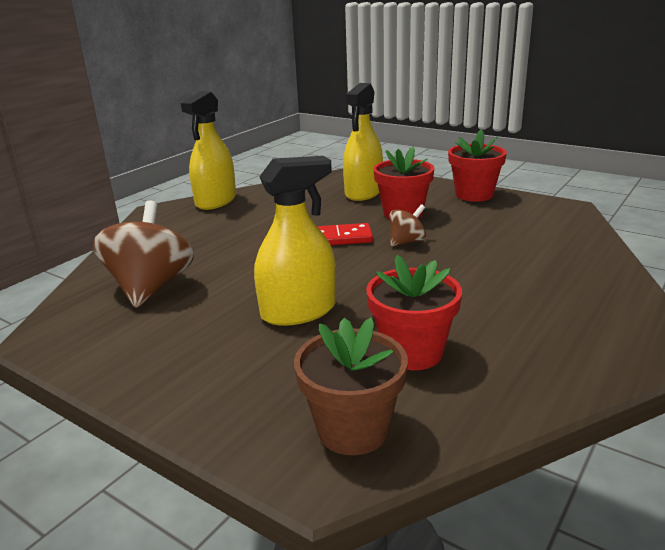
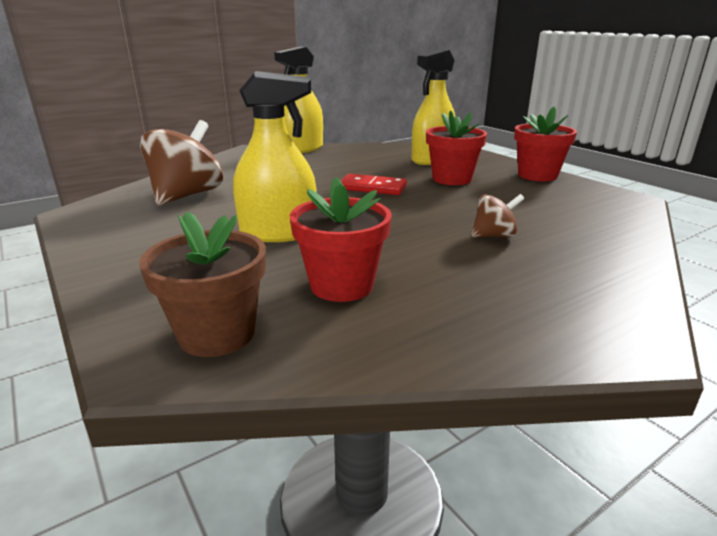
camera: 20 degrees right, 0 degrees up
(406, 242) = (432, 200): brown spinning top -> brown spinning top (494, 236)

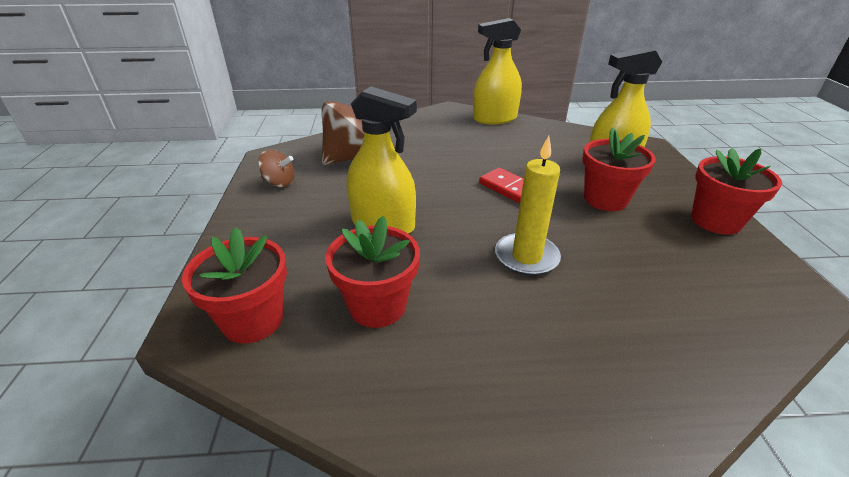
camera: 30 degrees right, 10 degrees up
(217, 334) = (253, 320): brown flower pot -> red flower pot
(433, 223) = (526, 257): none -> yellow candle
(494, 236) = (572, 296): brown spinning top -> brown spinning top (279, 183)

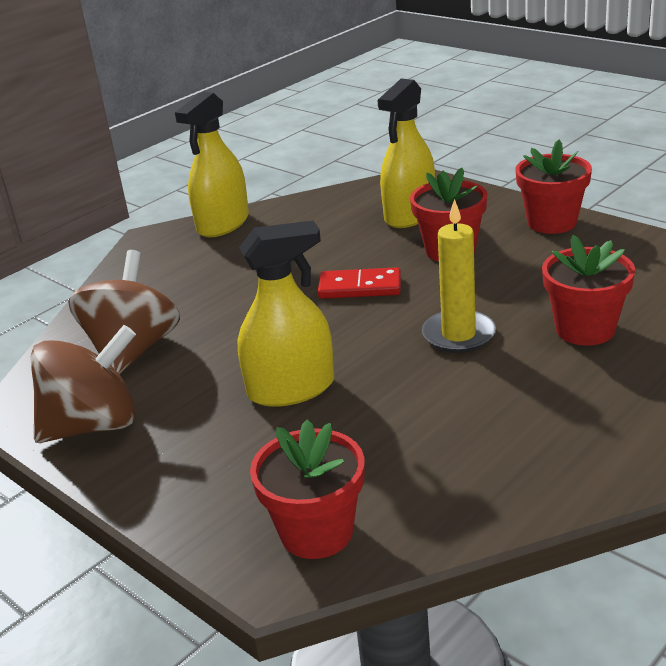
camera: 40 degrees left, 5 degrees down
(279, 183) = (93, 425): brown spinning top -> brown spinning top, size x1.96
(377, 306) = (403, 447): red flower pot -> red flower pot (585, 329)

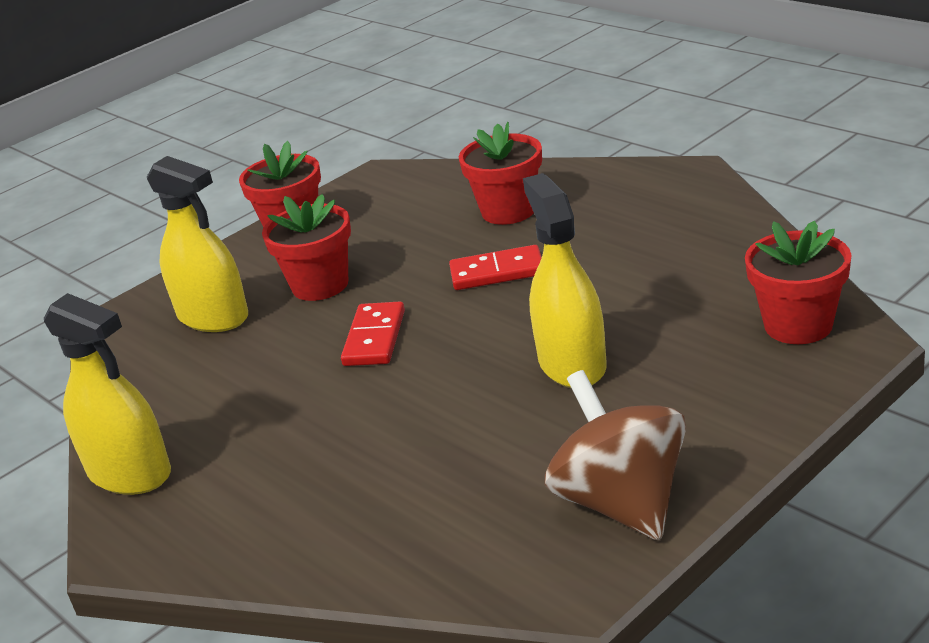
camera: 85 degrees left, 0 degrees up
(133, 350) = (456, 501): brown spinning top -> none
(458, 335) = (497, 272): yellow candle -> red domino

